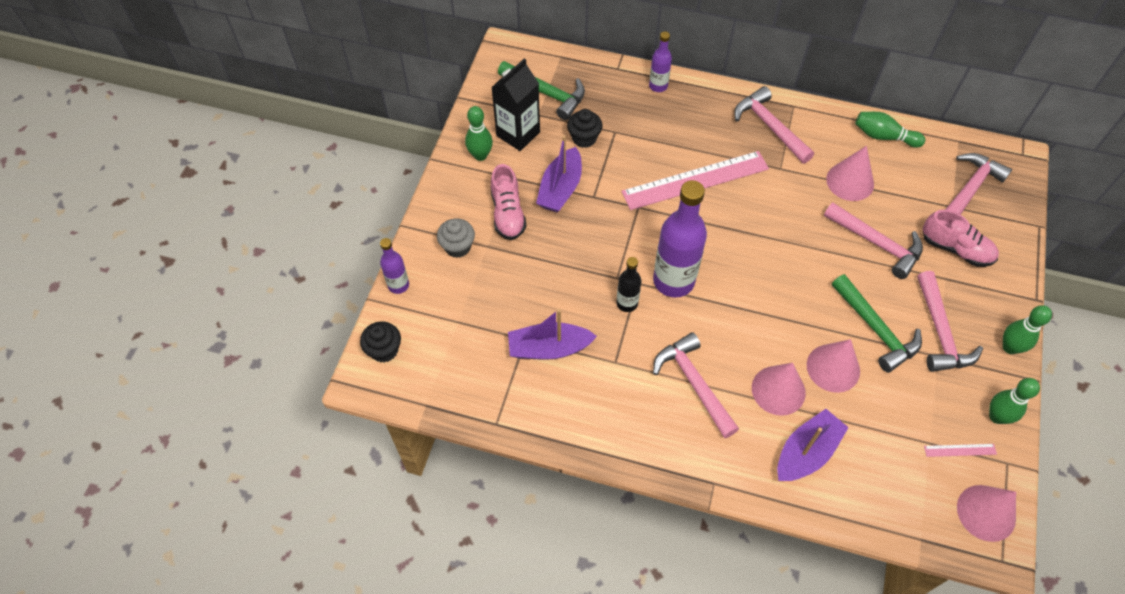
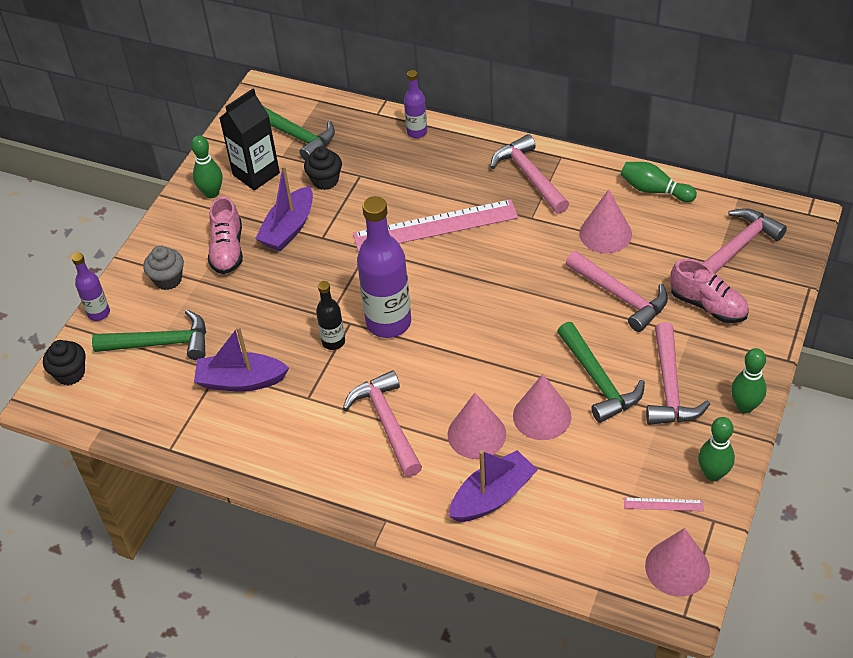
camera: 10 degrees right, 10 degrees down
(464, 313) = (161, 343): none -> green hammer

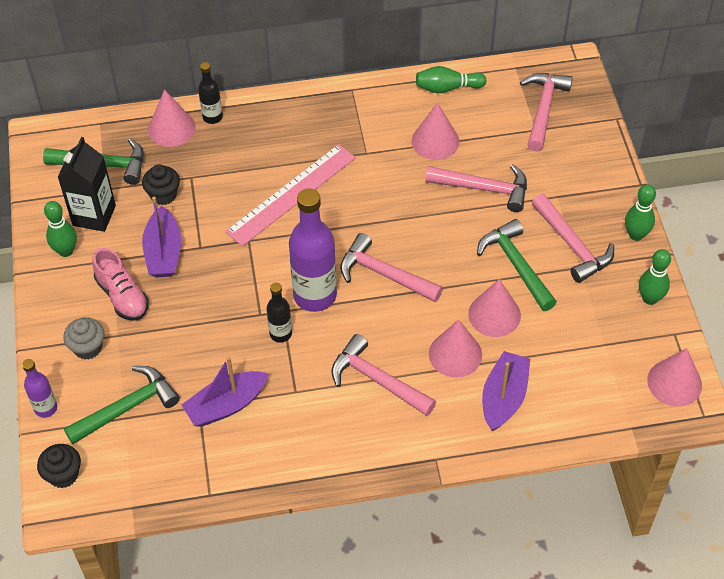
camera: 35 degrees left, 5 degrees up
(374, 128) = (171, 128): none -> pink cone
(417, 132) = (212, 117): purple bottle -> black bottle
(529, 176) = (338, 117): pink hammer -> pink hammer (384, 274)
(598, 380) = (516, 265): green hammer -> green hammer turned 150 degrees counterclockwise
(663, 504) = (631, 340): pink ruler -> none
(708, 305) = (554, 166): pink shoe -> none

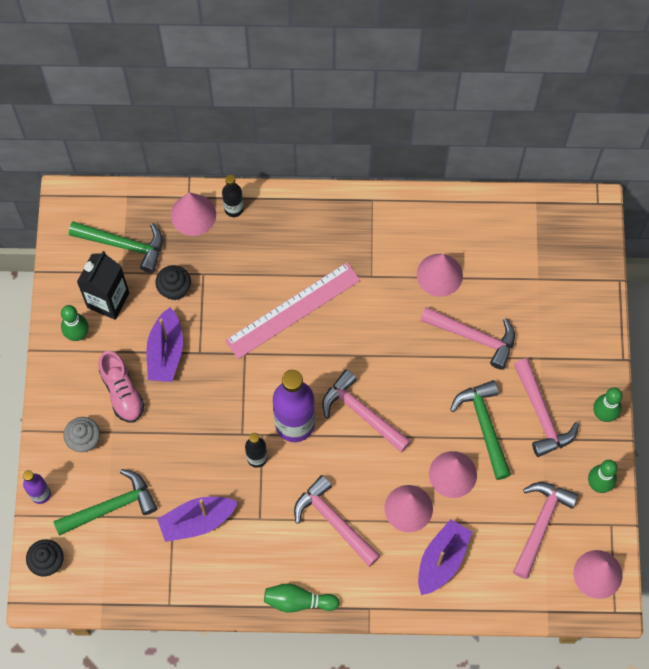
camera: 10 degrees right, 15 degrees up
(447, 88) = (464, 215): green bowling pin -> green bowling pin (298, 601)
(543, 109) = (551, 257): pink hammer -> pink hammer (540, 524)

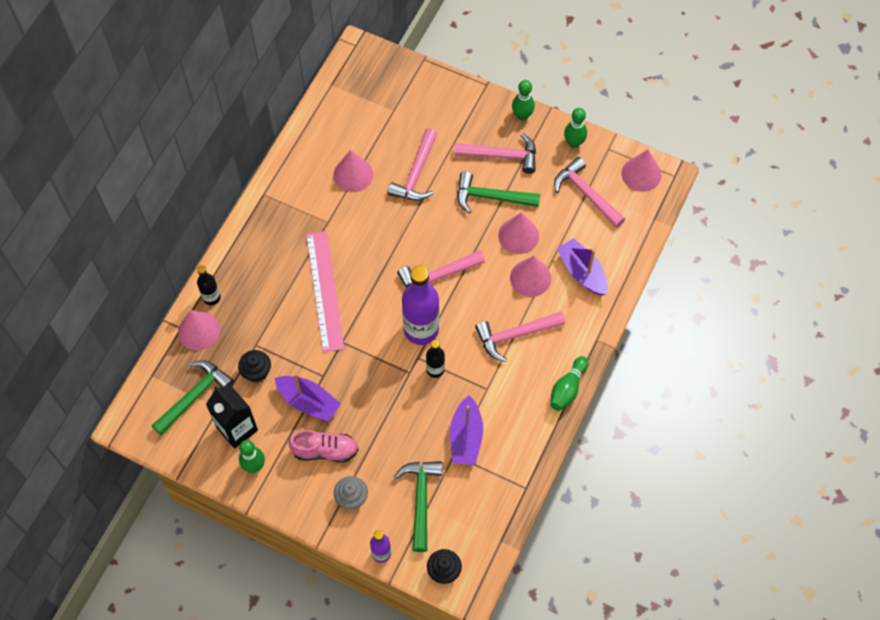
camera: 65 degrees left, 5 degrees down
(473, 337) = (416, 173): pink hammer -> pink hammer turned 150 degrees clockwise

